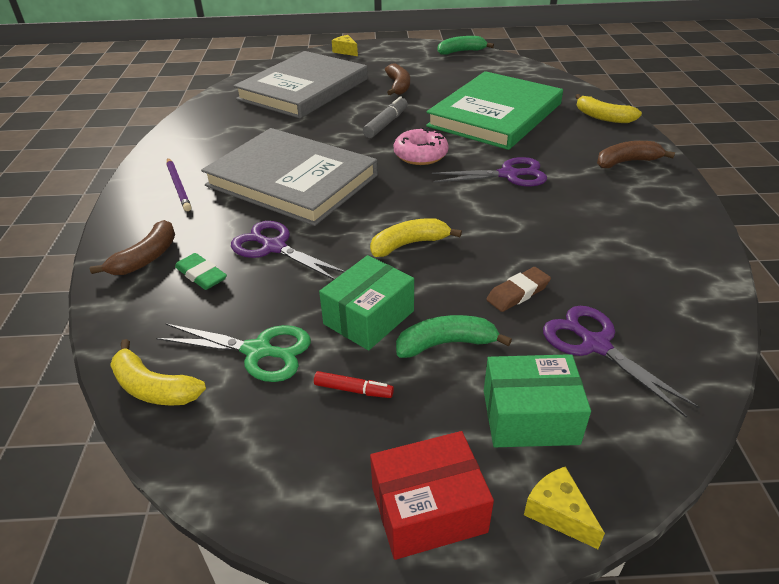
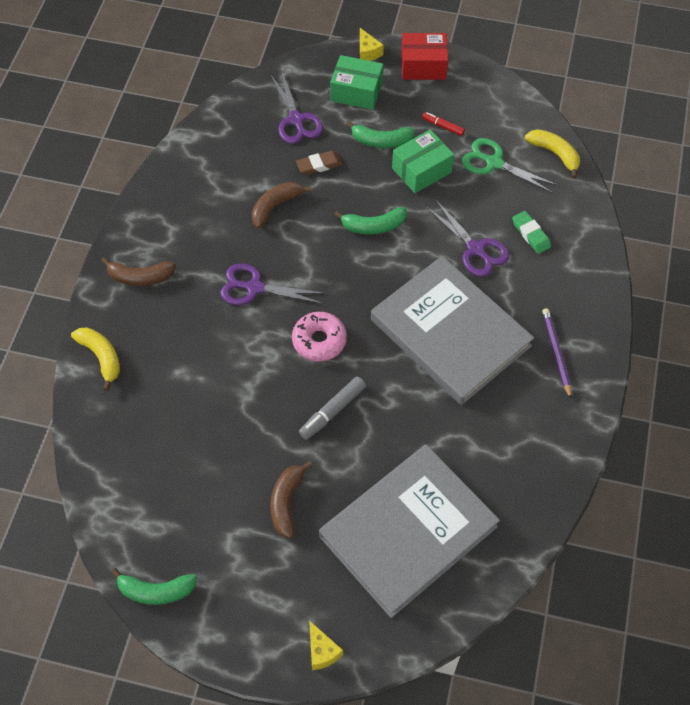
camera: 165 degrees left, 20 degrees up
(146, 258) = (573, 263): brown banana -> brown banana (275, 206)
(409, 244) = (373, 226): yellow banana -> green banana
(495, 115) = (208, 395): green book -> none

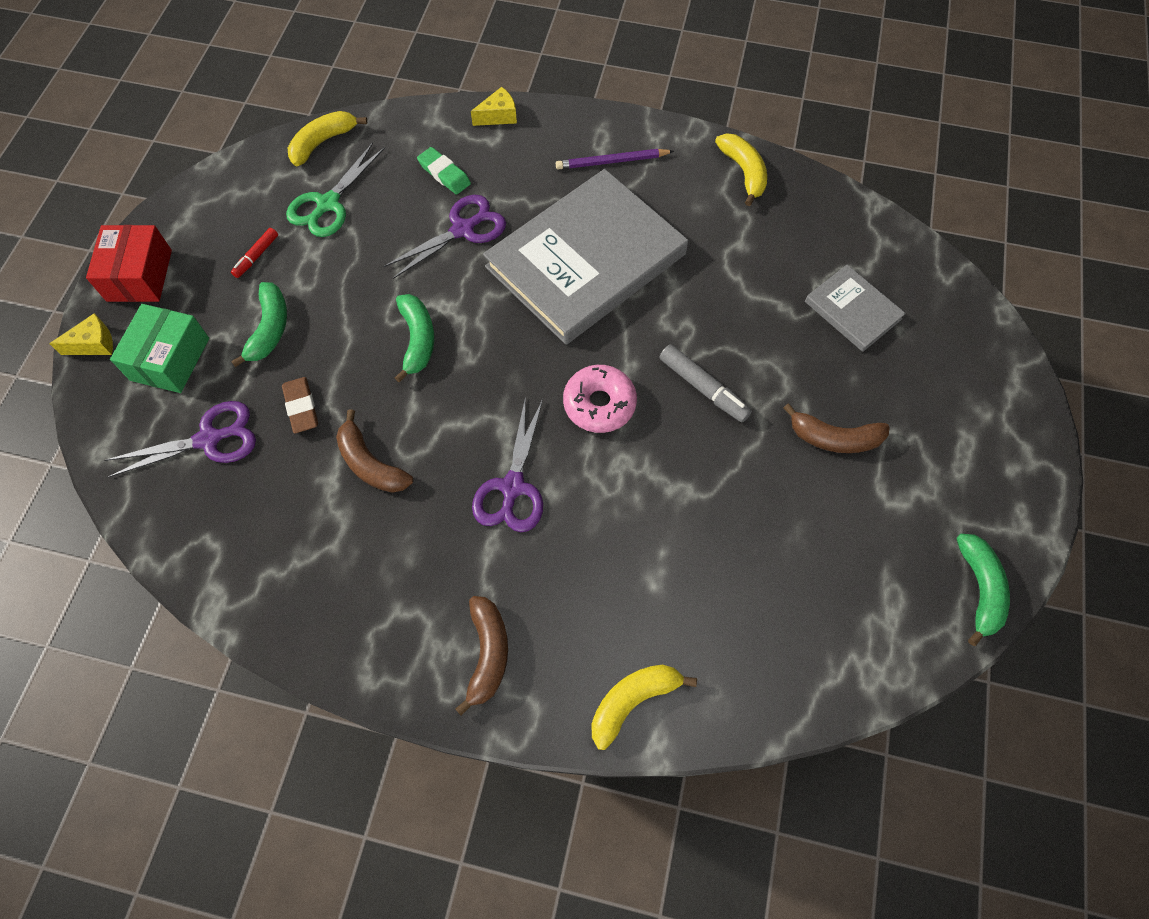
camera: 90 degrees left, 5 degrees up
(322, 651) = (1011, 397): yellow cheese -> yellow cheese (498, 116)
(408, 531) = (853, 310): grey book -> grey book, size x0.47
(421, 170) = (329, 283): green box -> none
(530, 234) = (444, 174): green eraser -> green eraser turned 75 degrees clockwise
(555, 456) = (743, 172): none -> yellow banana

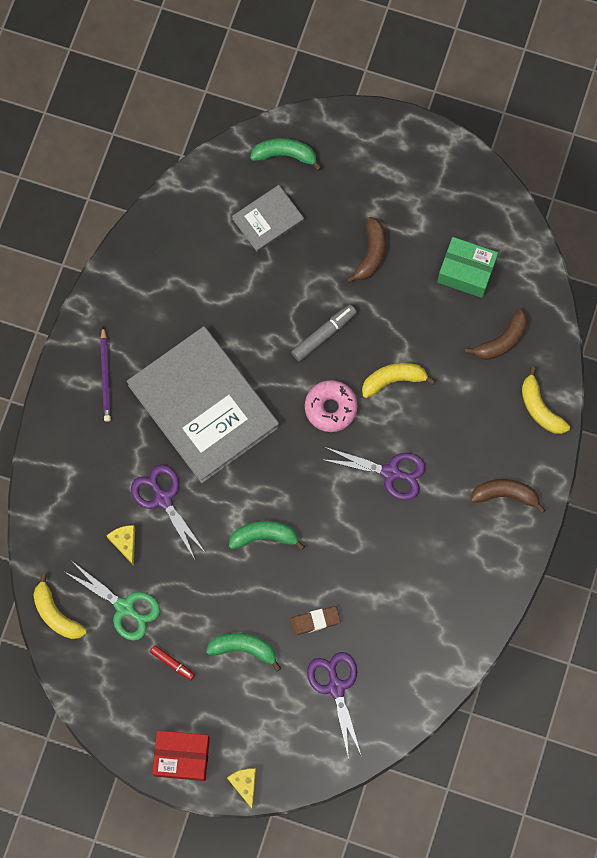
camera: 85 degrees left, 10 degrees up
(170, 359) = (264, 723): green box -> green box (466, 272)
(371, 464) = (365, 570): brown banana -> brown banana (501, 341)
(444, 174) = (103, 512): green eraser -> none
(498, 116) = (44, 465): yellow cheese -> yellow cheese (125, 543)
(743, 172) = (128, 275): yellow banana -> yellow banana (393, 380)
(979, 589) = (483, 188): green banana -> green banana (285, 155)

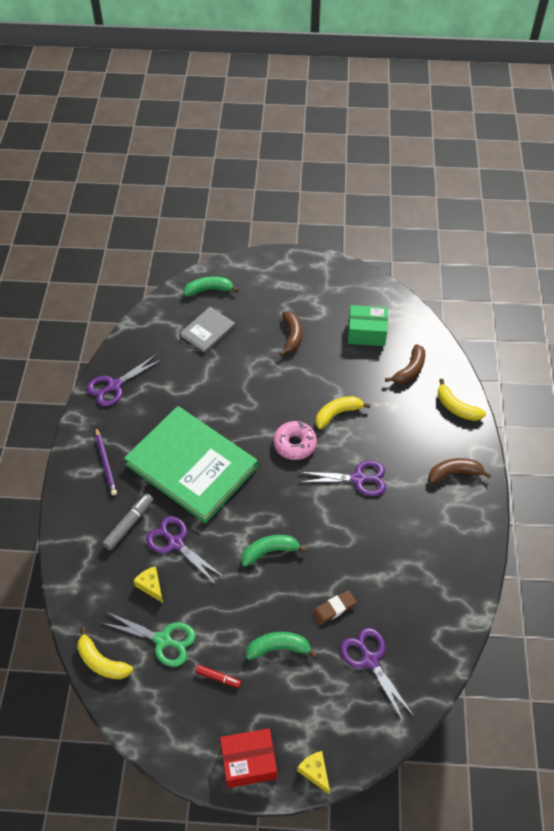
camera: 15 degrees left, 20 degrees down
(136, 272) = (114, 386): none -> purple scissors
(203, 406) = (191, 466): grey book -> green book
(324, 334) = (273, 395): grey marker -> grey marker (129, 524)

